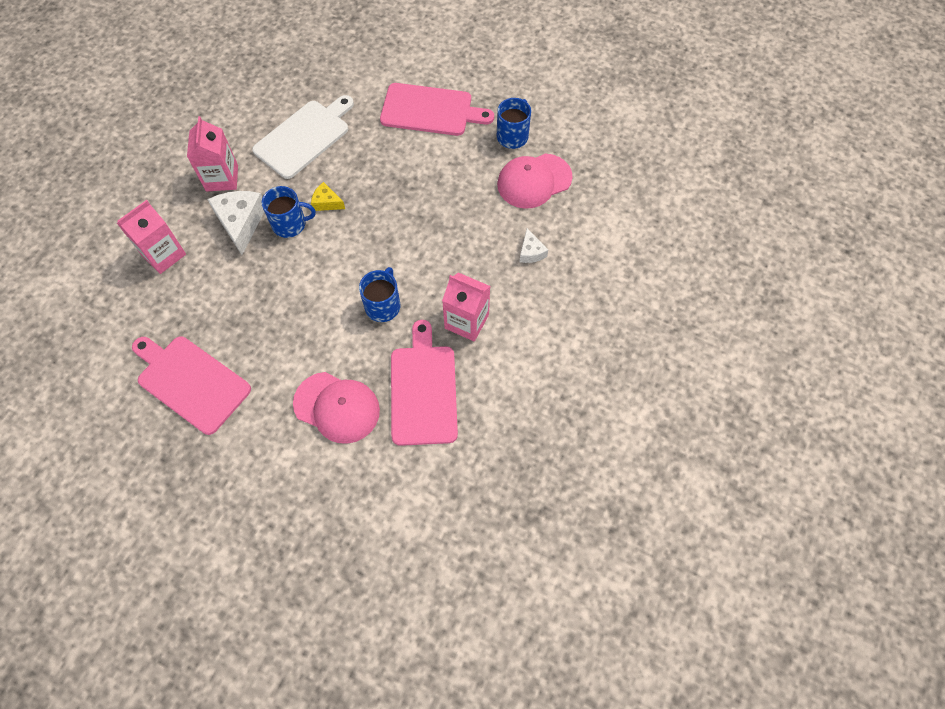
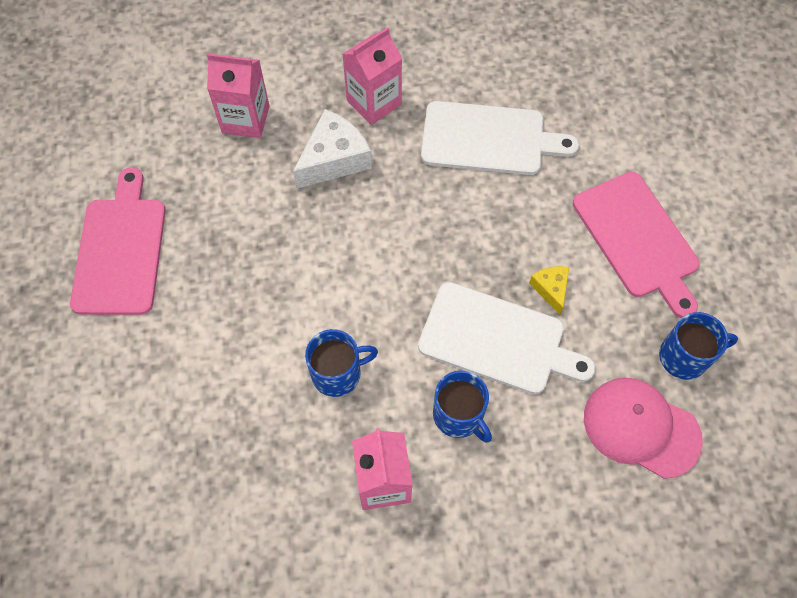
camera: 55 degrees right, 0 degrees up
(290, 224) = (369, 205): blue mug -> blue mug (459, 415)
(327, 202) = (424, 221): yellow cheese -> yellow cheese (551, 289)
(337, 407) = (180, 414): pink cap -> none
(423, 390) = (261, 494): pink cutting board -> none
(431, 213) = (497, 340): none -> white cutting board
(531, 252) = (535, 494): white cheese -> none

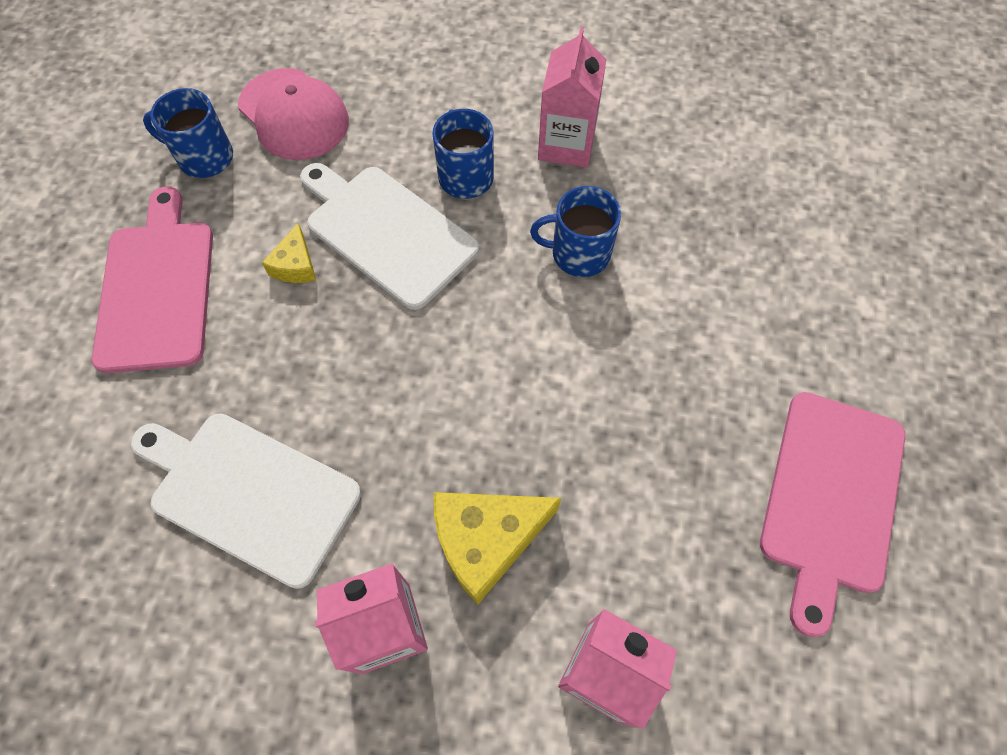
camera: 160 degrees left, 0 degrees up
(334, 159) = (486, 540): white cheese -> yellow cheese

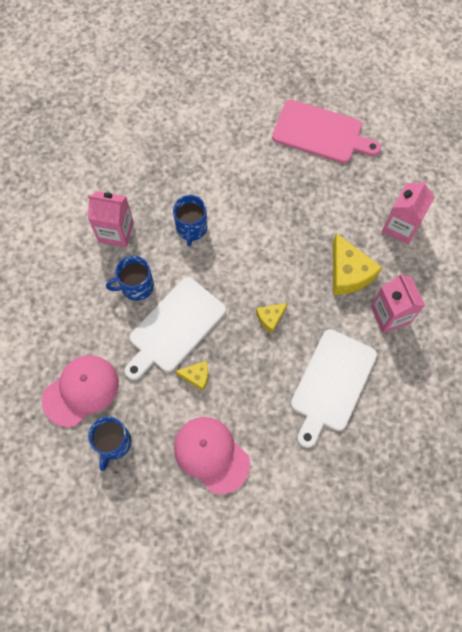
camera: 90 degrees left, 5 degrees up
(157, 288) = (211, 454): pink cutting board -> pink cap
(394, 384) = (270, 318): none -> yellow cheese

